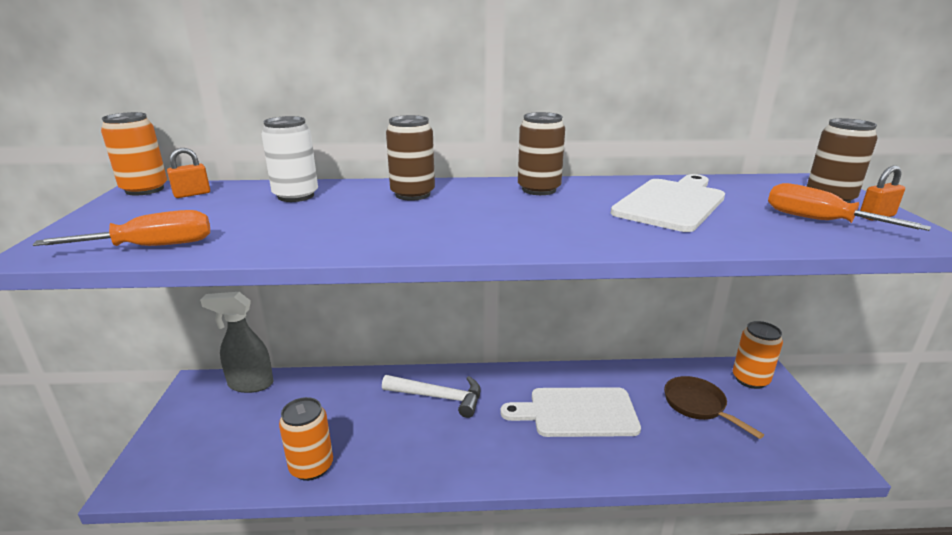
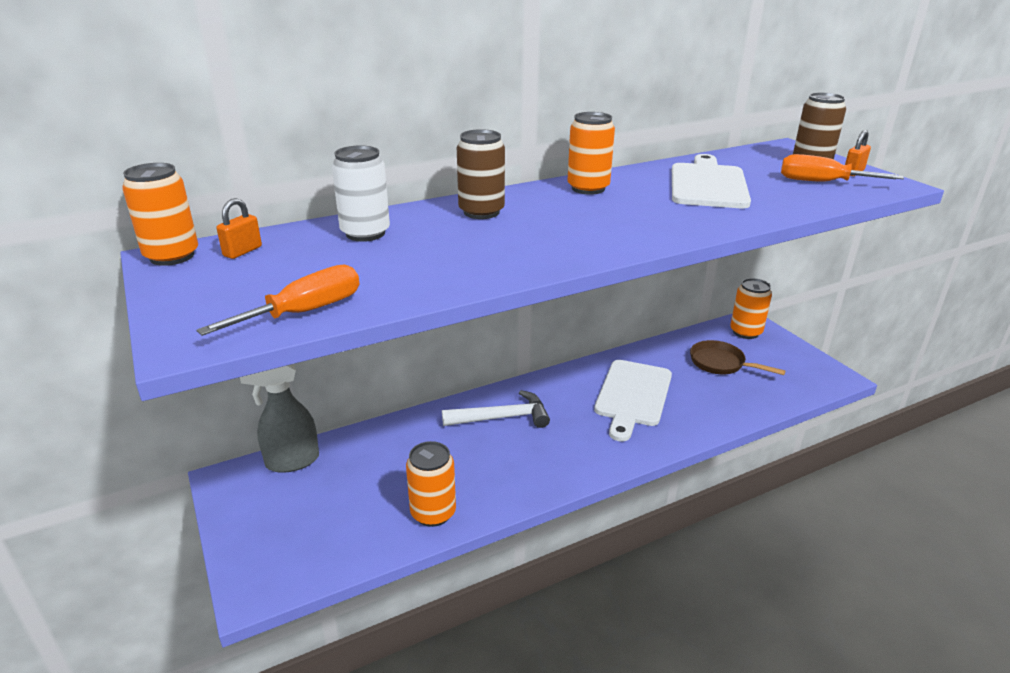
camera: 25 degrees left, 5 degrees up
(539, 189) = (588, 188): brown can -> orange can
(577, 412) = (632, 396): white cutting board -> white cutting board turned 45 degrees counterclockwise

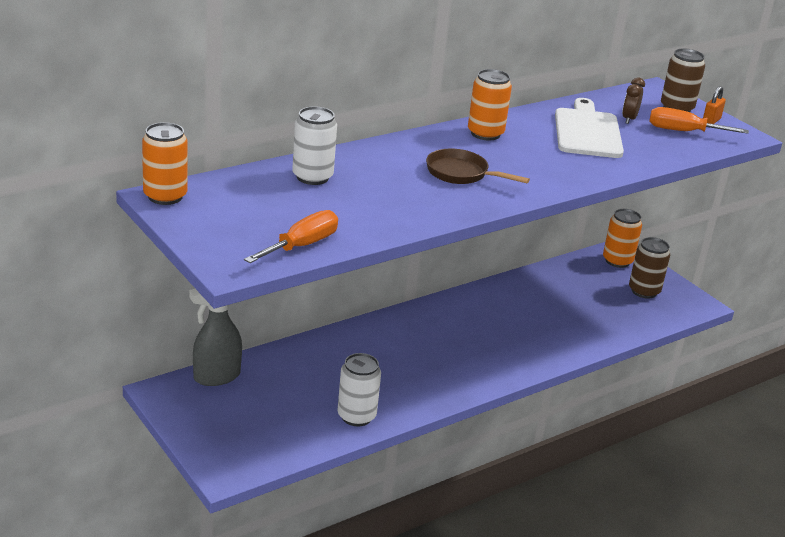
camera: 10 degrees left, 0 degrees up
(242, 251) = (220, 193): orange padlock -> none
(433, 513) = (356, 416): orange can -> white can
(481, 212) = (401, 157): brown can -> brown can (644, 291)
(502, 417) = (398, 339): white hammer -> none
(632, 396) = (515, 320): white cutting board -> none
(721, 363) = (594, 291): brown pan -> brown pan (461, 174)
(757, 172) = (629, 119): none -> brown clock

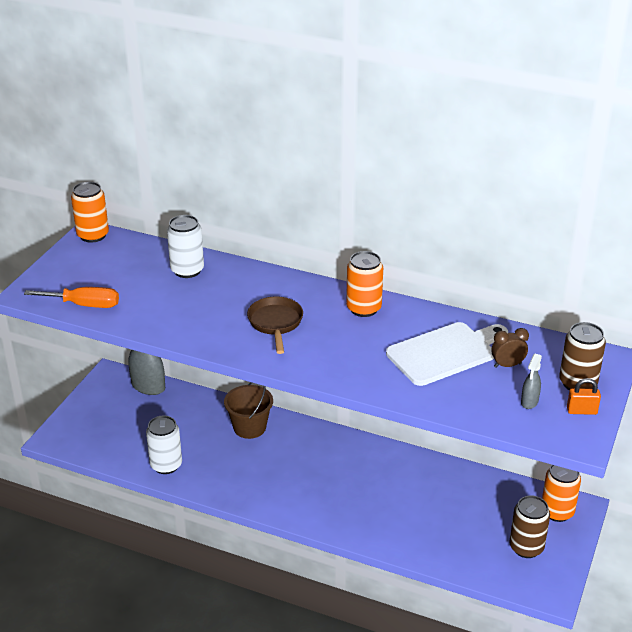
camera: 60 degrees right, 5 degrees up
(356, 346) = (249, 427): none -> brown bucket
(683, 131) = (529, 402): orange screwdriver -> grey spray bottle

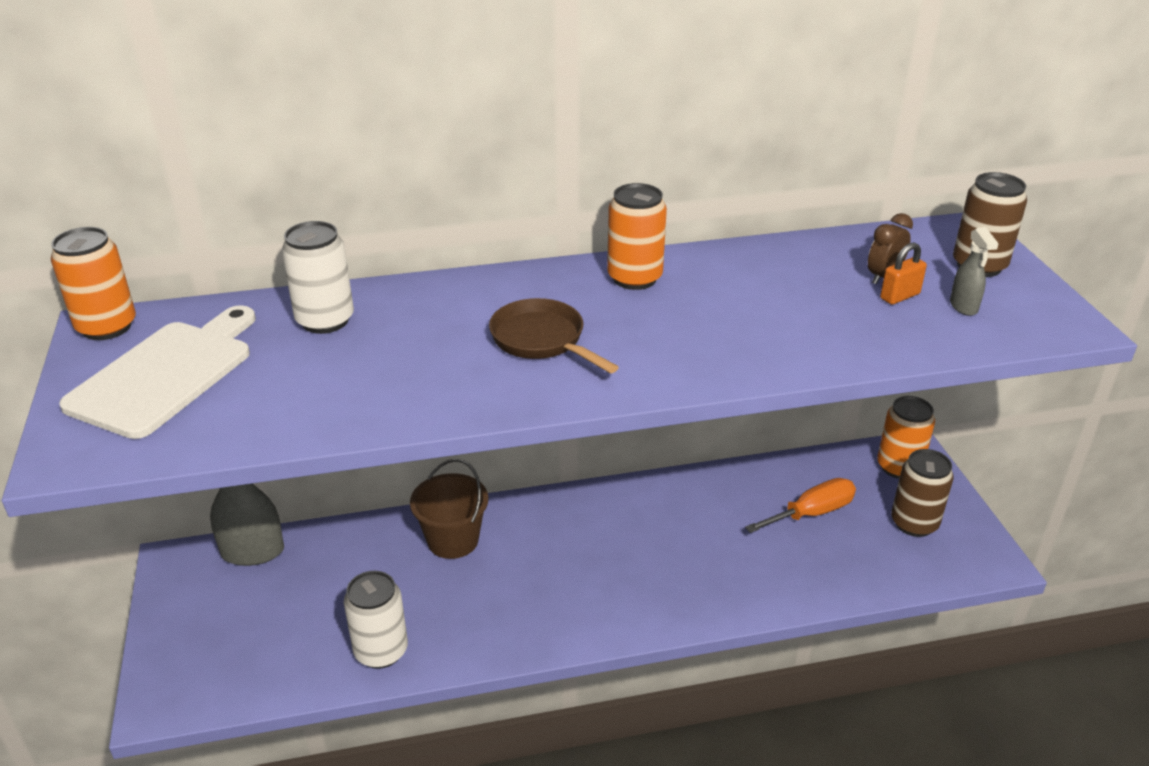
camera: 35 degrees left, 0 degrees up
(84, 305) = (200, 433): orange screwdriver -> orange screwdriver (811, 513)
(445, 353) = (799, 291): white cutting board -> white cutting board (166, 374)
(581, 411) = (1026, 293): orange padlock -> orange padlock (899, 296)

